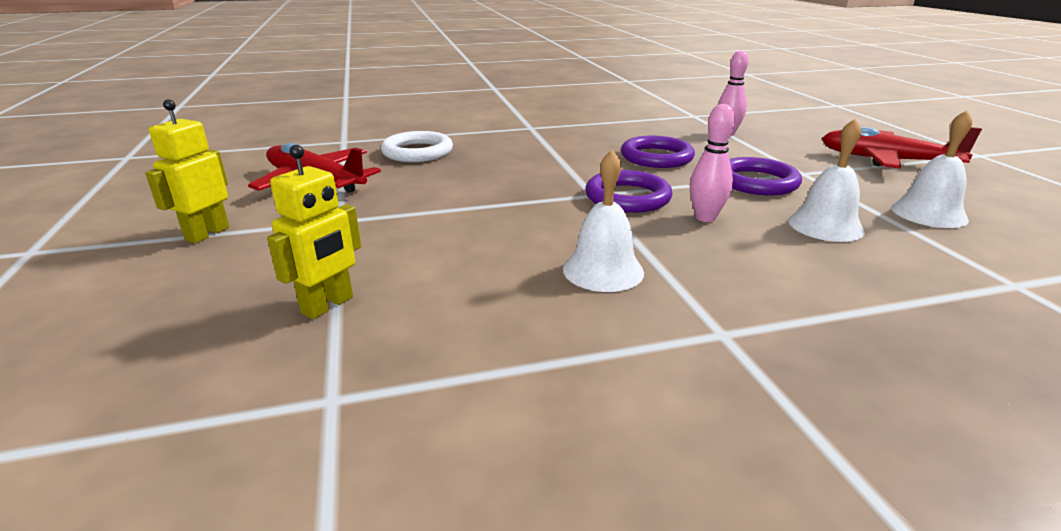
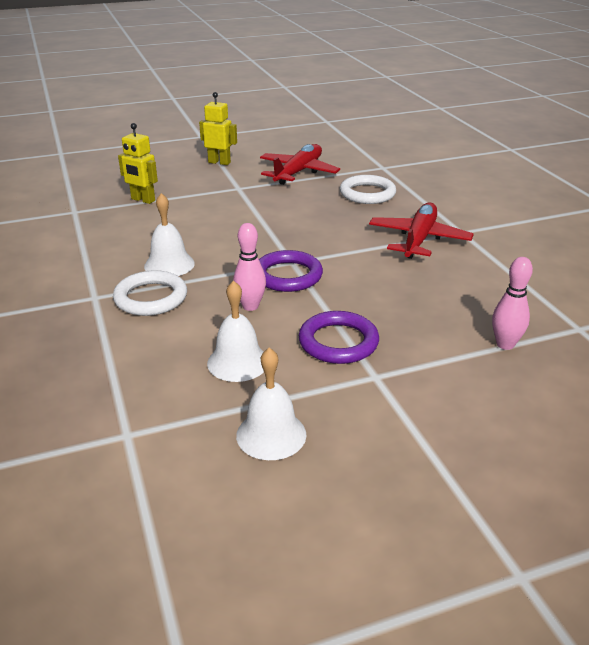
camera: 85 degrees right, 5 degrees up
(656, 157) = (394, 293): purple ring -> none
(707, 281) = (151, 298): none -> white ring
(887, 160) = (446, 456): red plane -> red plane (418, 239)

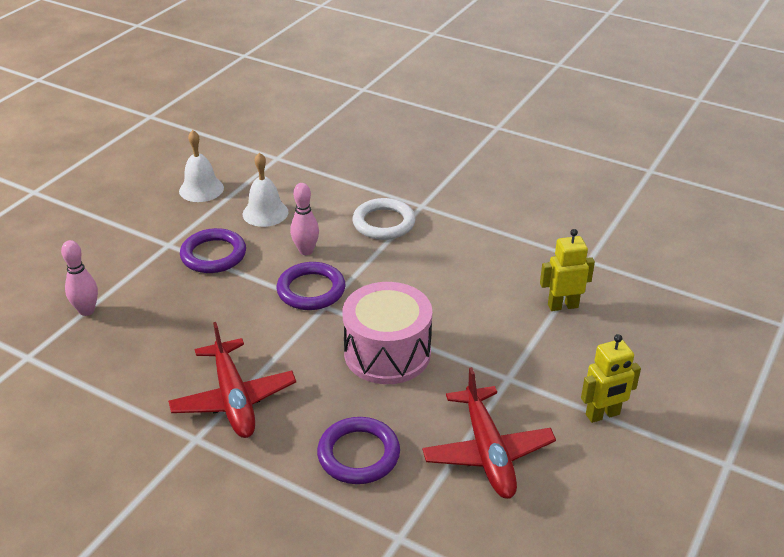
camera: 140 degrees right, 5 degrees up
(169, 264) = (416, 253): white bell -> none
(288, 222) = (387, 353): none -> pink drum
(367, 193) = (358, 454): white ring -> purple ring

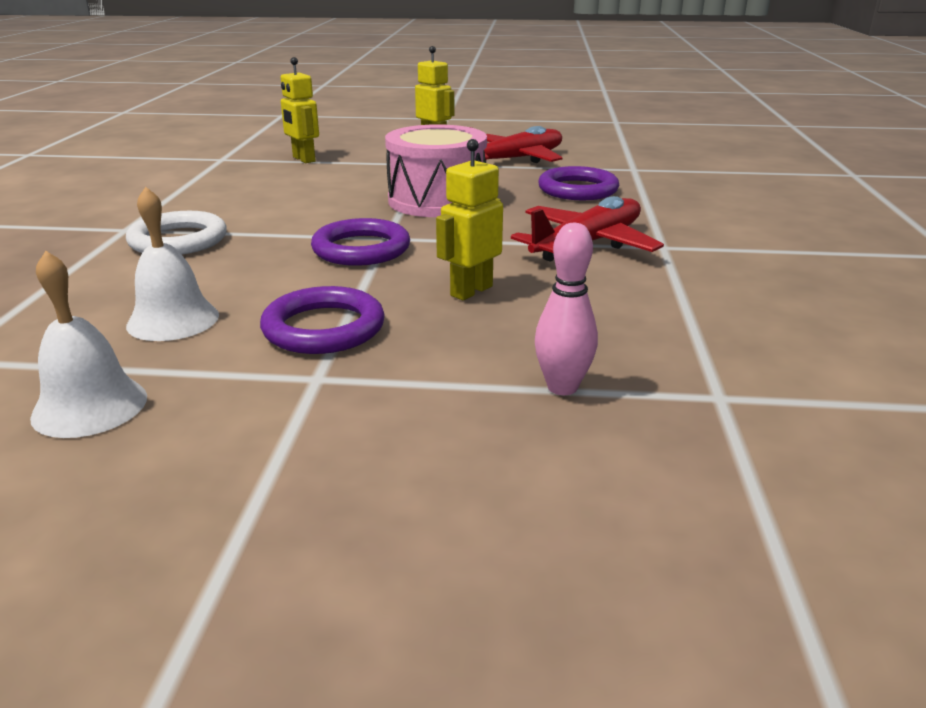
camera: 115 degrees left, 10 degrees down
(210, 316) = (471, 291): none -> yellow robot
(306, 251) = (272, 269): pink bowling pin -> none

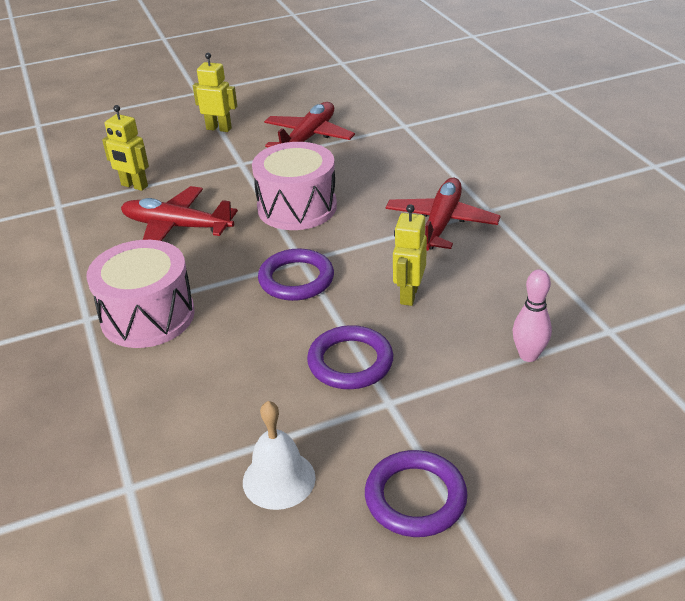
camera: 25 degrees left, 10 degrees up
(173, 320) = (243, 393): white bell -> none
(178, 240) = (148, 316): white ring -> pink drum
(300, 190) = (177, 227): none -> red plane
(578, 190) = (386, 163): purple ring -> purple ring (415, 497)

